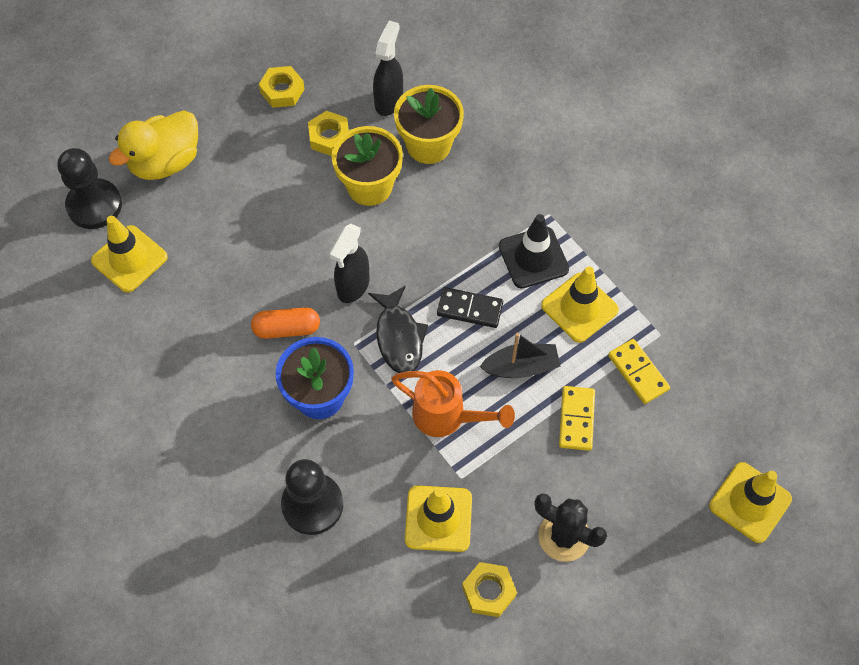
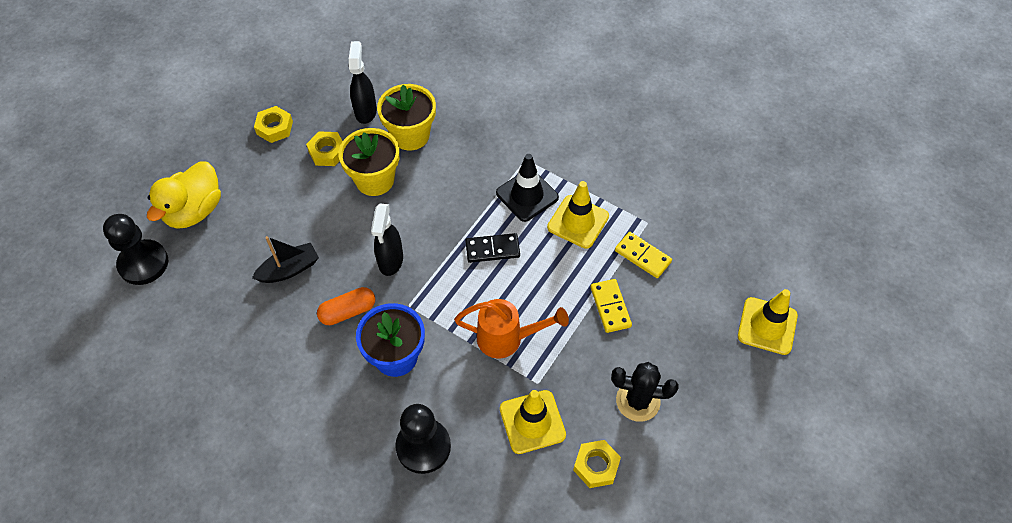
camera: 20 degrees left, 5 degrees down
(129, 259) = (190, 297): yellow traffic cone -> none
(399, 337) = (444, 289): black fish -> none
(521, 367) = (551, 281): black boat -> black boat (289, 269)

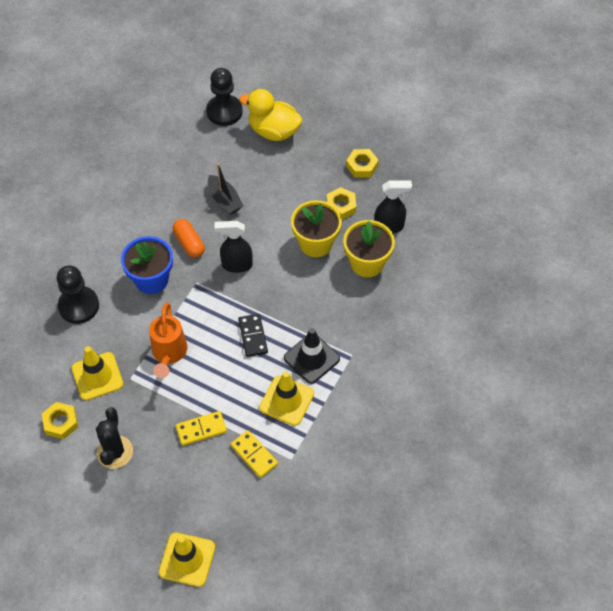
camera: 85 degrees right, 0 degrees up
(642, 256) = (254, 455): yellow domino -> yellow domino turned 75 degrees counterclockwise

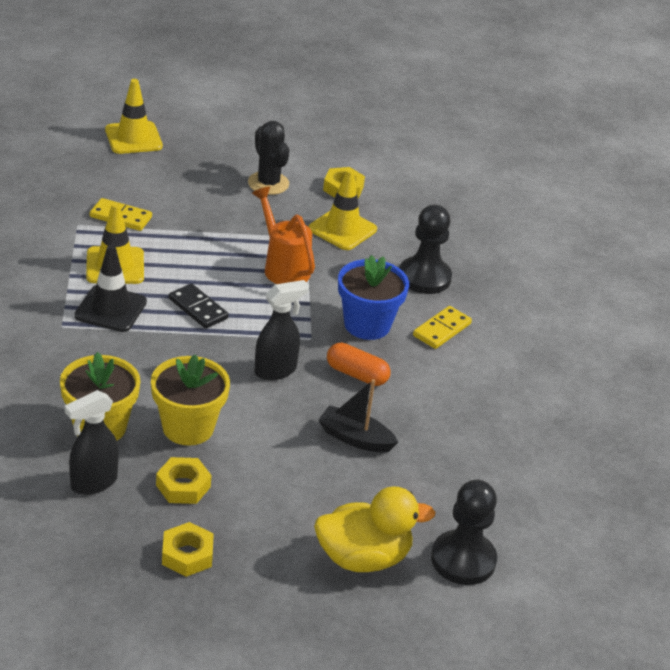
camera: 145 degrees right, 20 degrees down
(201, 429) = (193, 220): yellow domino -> yellow domino (442, 330)

